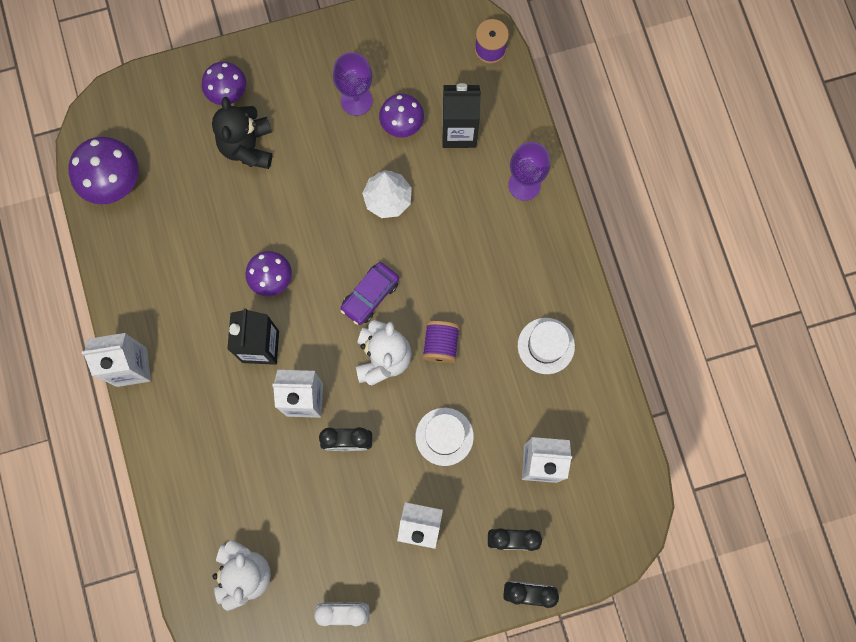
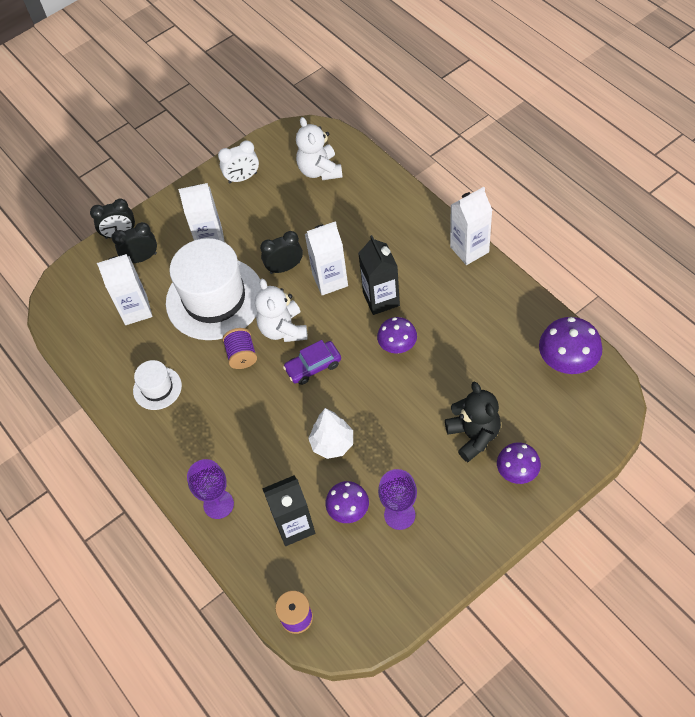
camera: 165 degrees right, 20 degrees down
(370, 295) = (313, 366): purple car -> purple car turned 135 degrees counterclockwise
(444, 436) = (214, 298): white hat -> white hat, size x2.10

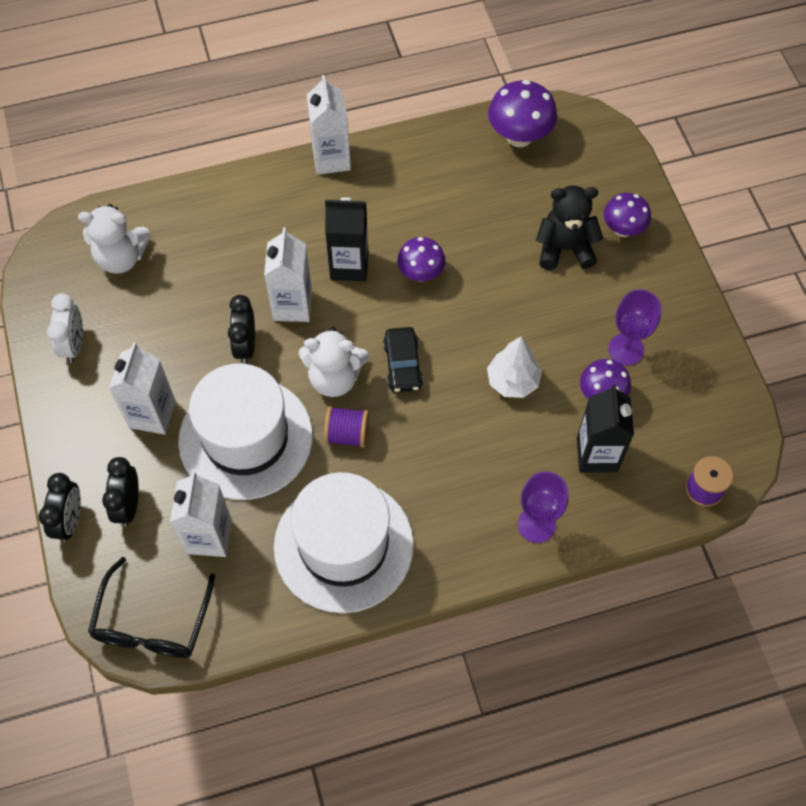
camera: 75 degrees left, 5 degrees up
(68, 306) = (152, 622): none -> black glasses
(157, 388) = (343, 545): white hat -> white hat, size x2.10
(313, 366) = (403, 365): purple car -> black car

